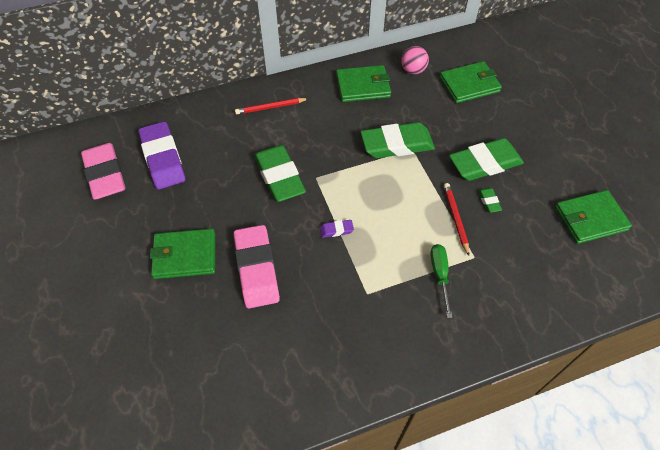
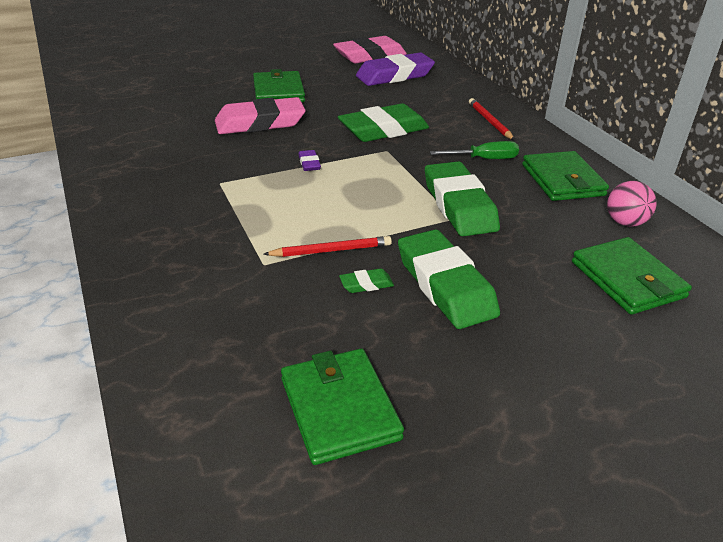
camera: 85 degrees right, 20 degrees down
(440, 275) = (238, 233): green screwdriver -> green screwdriver (484, 159)

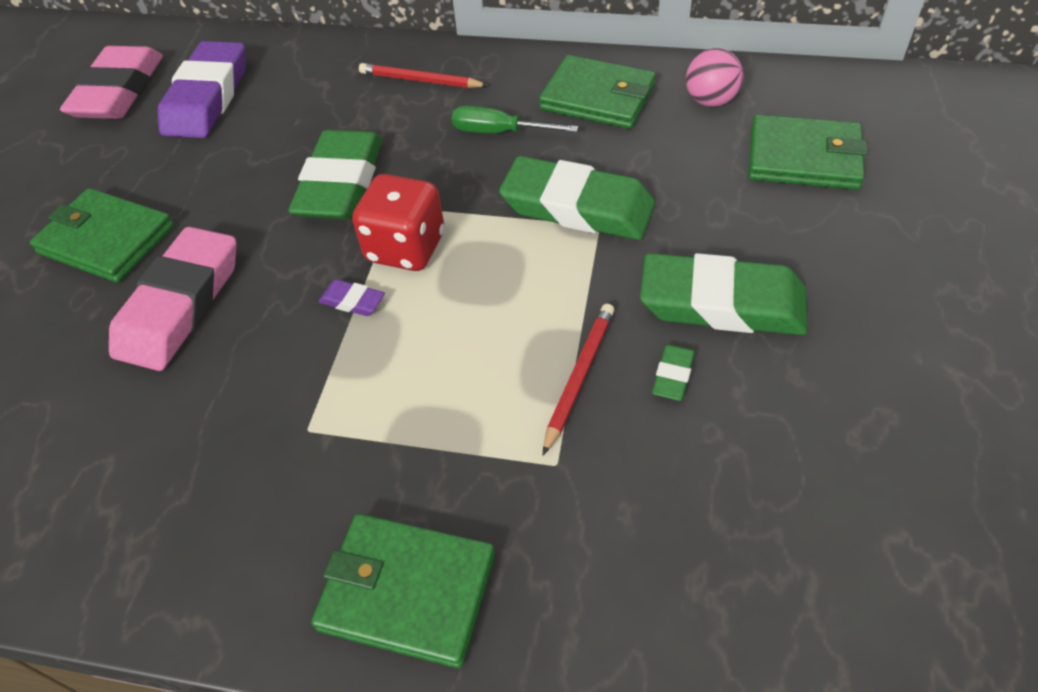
camera: 50 degrees left, 15 degrees up
(339, 408) = (880, 512): green wallet -> green wallet (407, 591)
(361, 164) = (405, 248): none -> red dice
(484, 159) = (499, 132): green screwdriver -> green screwdriver turned 105 degrees counterclockwise

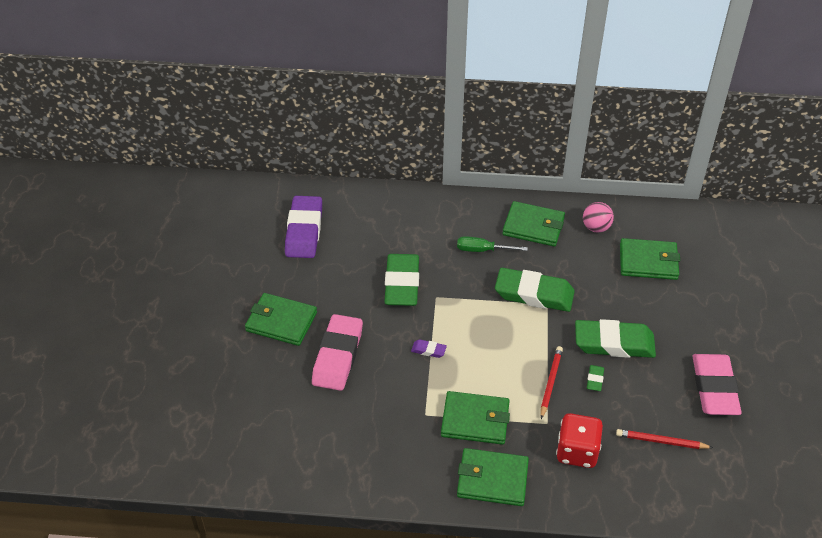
camera: 10 degrees left, 5 degrees down
(119, 91) = (247, 227): pink eraser -> pink eraser (714, 388)
(405, 248) = (448, 320): red dice -> red dice (577, 452)
(405, 448) = (475, 420): none -> green wallet
(420, 80) = (428, 217): red pencil -> red pencil (661, 441)

